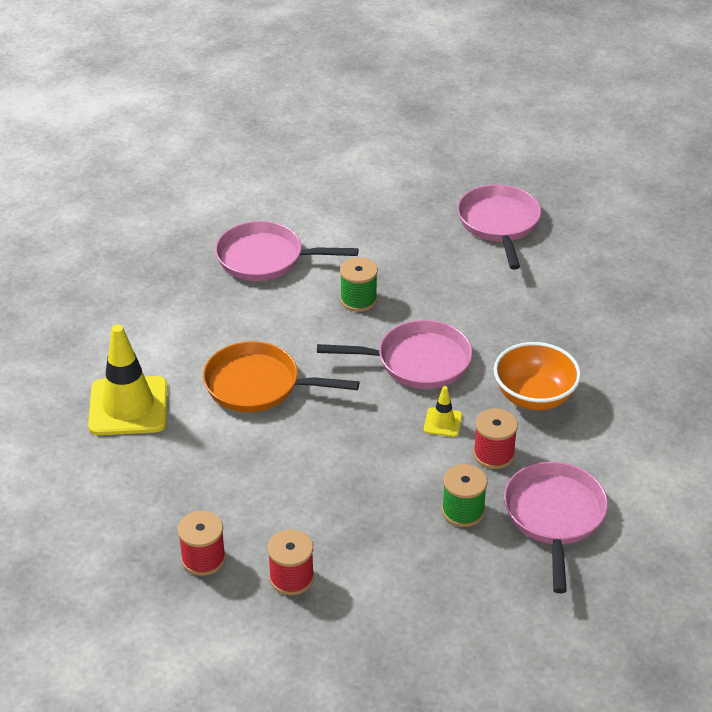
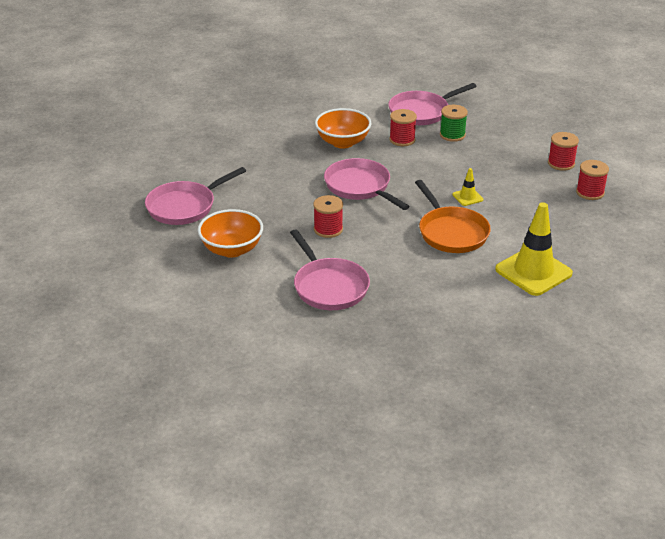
camera: 125 degrees left, 5 degrees down
(358, 300) = (328, 229): green spool -> red spool
(389, 225) = (232, 249): none -> orange bowl
(443, 422) = (399, 161): yellow traffic cone -> yellow traffic cone (467, 197)

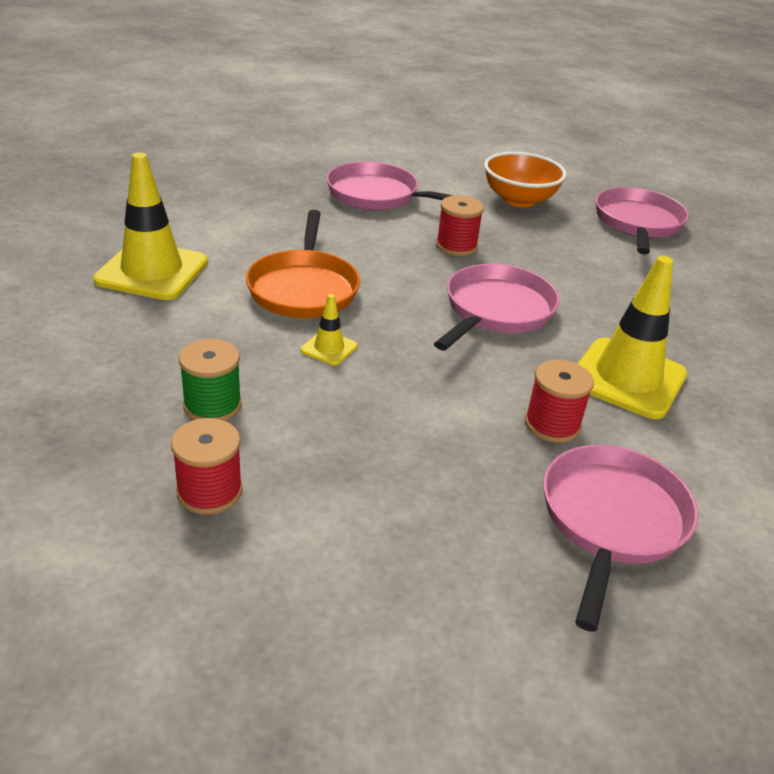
camera: 140 degrees right, 0 degrees up
(343, 142) = (627, 378): orange bowl -> yellow traffic cone
(360, 187) = (496, 311): pink pan -> pink pan turned 75 degrees counterclockwise
(451, 232) = (304, 288): orange pan -> orange pan turned 120 degrees counterclockwise
(452, 135) = (483, 477): green spool -> green spool (212, 405)
(590, 192) = (115, 436): red spool -> none

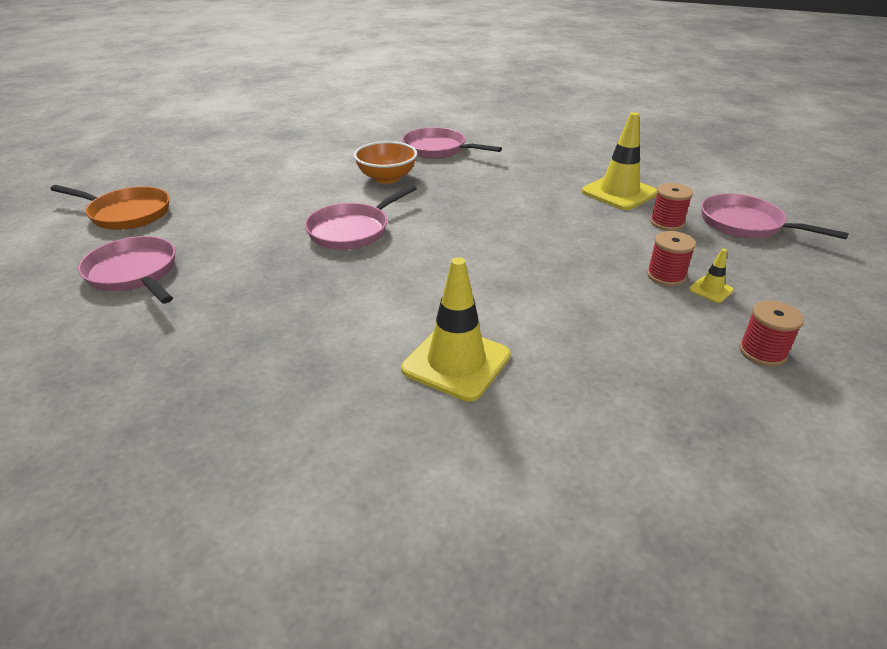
camera: 70 degrees left, 0 degrees up
(212, 405) = (665, 343): green spool -> none
(304, 288) = (501, 284): orange pan -> orange pan (126, 213)
(329, 348) = (588, 284): yellow traffic cone -> yellow traffic cone (711, 290)
(456, 246) = (450, 213): red spool -> red spool (666, 276)
(496, 311) = (543, 216): pink pan -> pink pan (134, 273)

